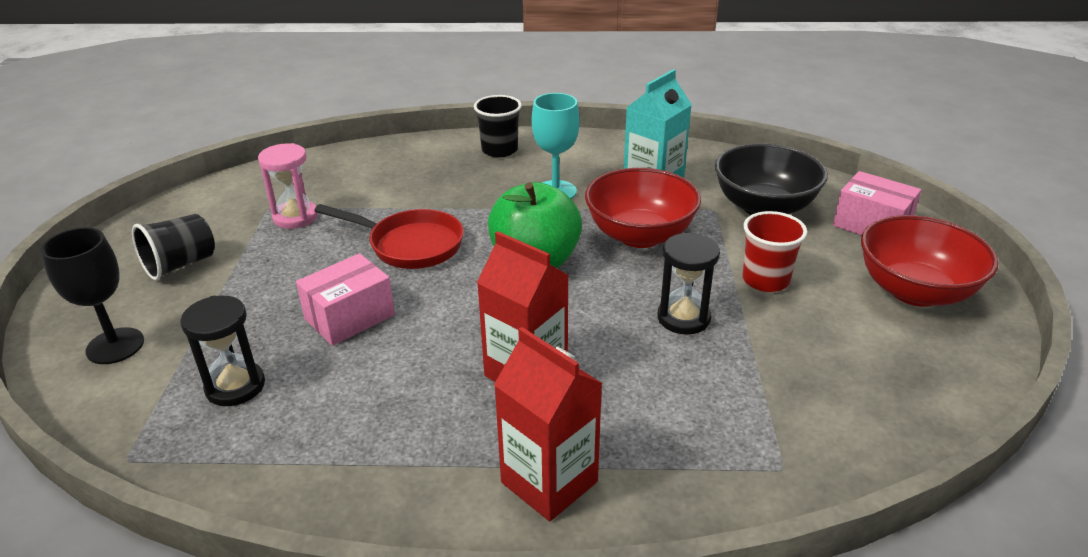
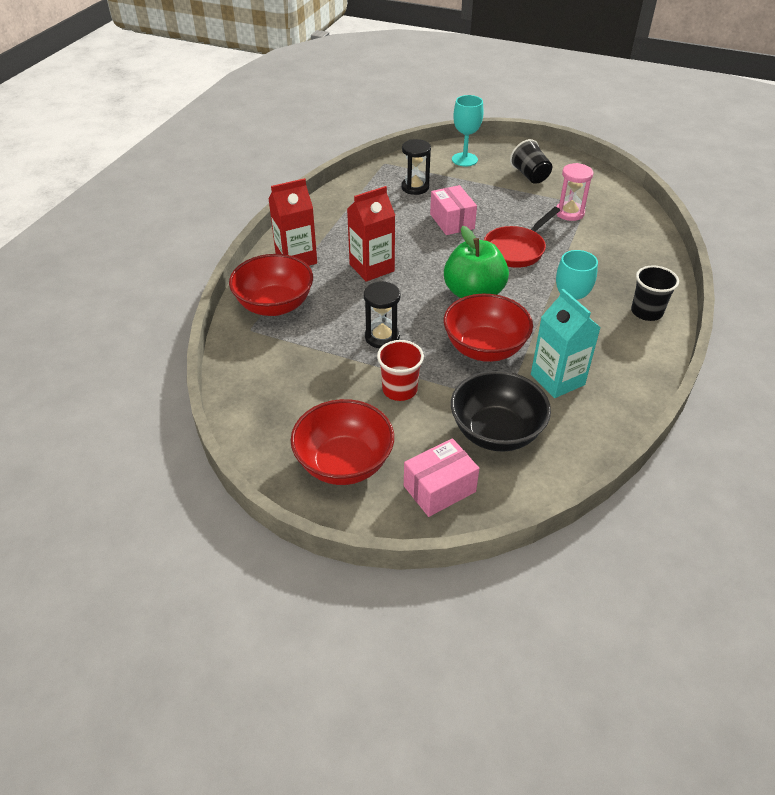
camera: 110 degrees right, 10 degrees up
(115, 346) = (464, 159): black goblet -> turquoise goblet
(701, 460) = (274, 305): none -> red bowl

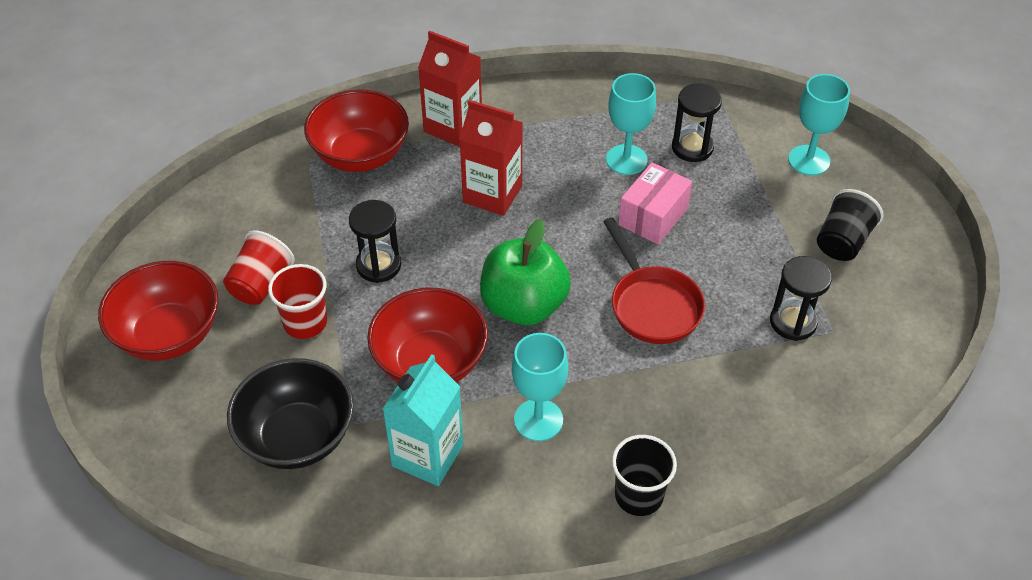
camera: 55 degrees right, 5 degrees up
(343, 397) = (261, 284): none -> red cup
(399, 211) = (626, 160): none -> turquoise goblet
(439, 489) = (182, 427): pink box -> none
(516, 249) = (652, 305): red pan -> red pan turned 120 degrees counterclockwise
(569, 213) = (793, 322): pink hourglass -> black hourglass

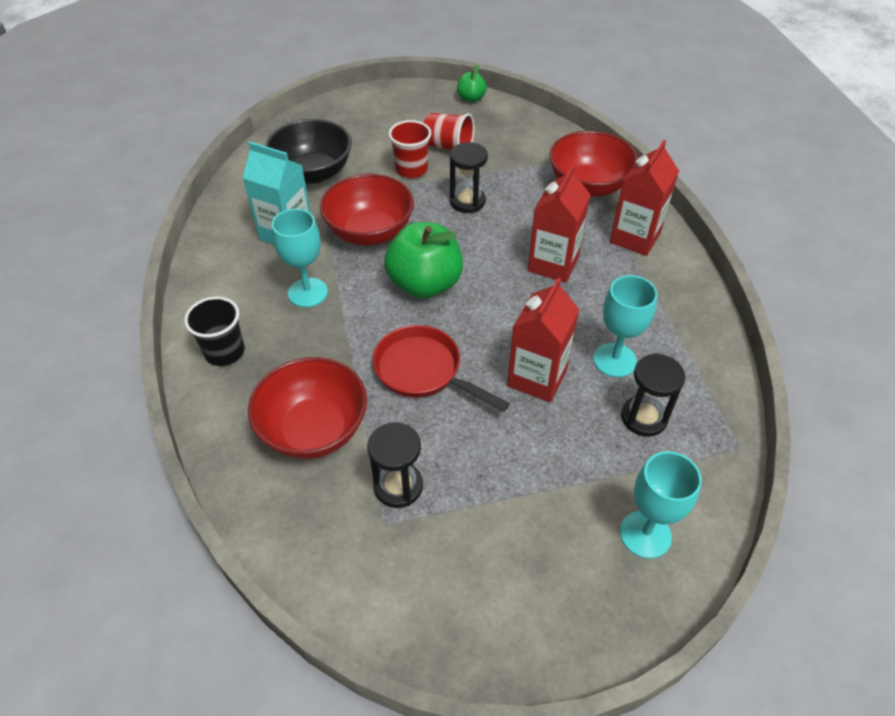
camera: 90 degrees right, 0 degrees up
(149, 258) = (471, 98): none -> green apple
(169, 334) = (404, 113): red bowl -> red bowl (314, 430)
(652, 305) = (423, 371): red pan -> red pan turned 60 degrees clockwise
(653, 216) = (537, 378): pink box -> red carton
(842, 242) = (514, 552): black cup -> none

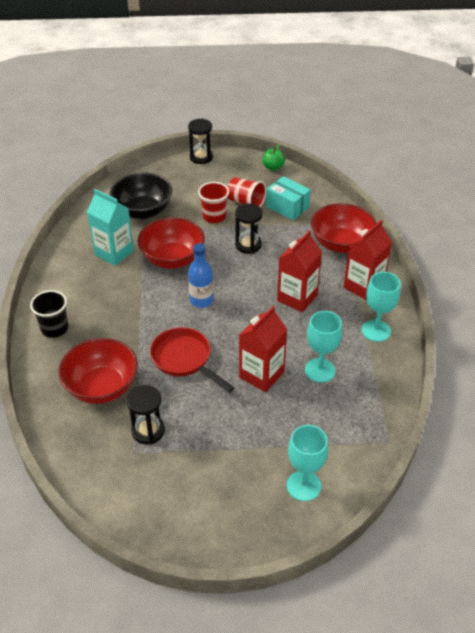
camera: 10 degrees right, 5 degrees down
(308, 292) = (119, 296): turquoise goblet -> turquoise goblet (376, 330)
(425, 284) = (201, 300): green apple -> blue bottle
(504, 146) = (287, 207): none -> turquoise box
(644, 417) = (328, 411): black hourglass -> black hourglass (201, 157)

